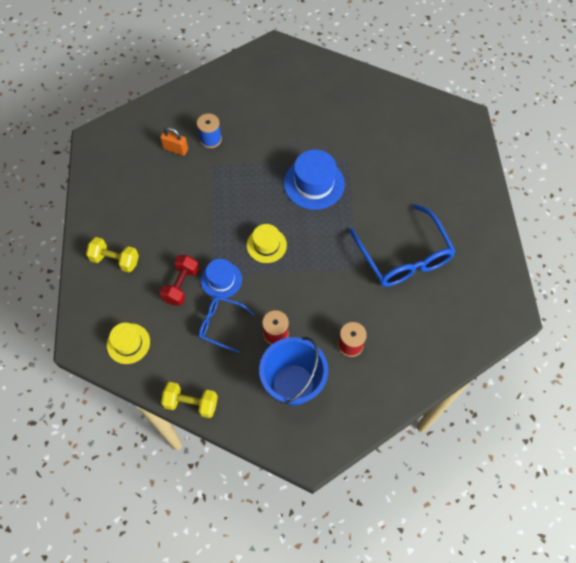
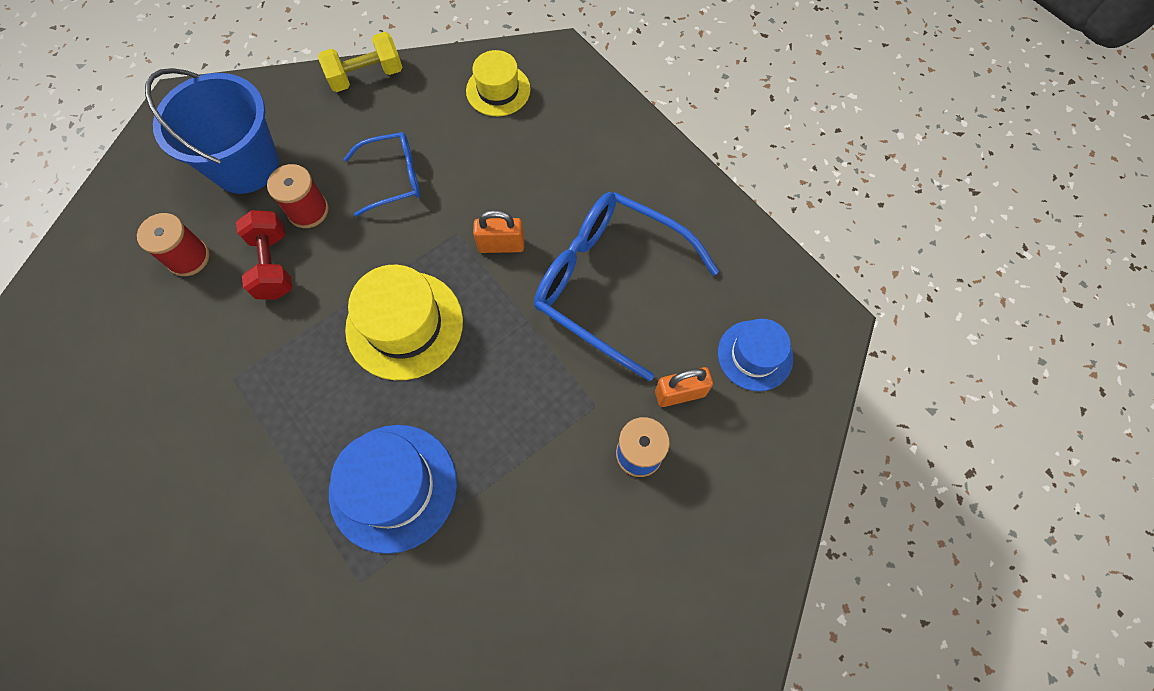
camera: 145 degrees right, 5 degrees up
(115, 260) = (608, 170): yellow dumbbell -> none
(181, 285) = (488, 193): red dumbbell -> red dumbbell (273, 265)
(196, 255) = (501, 245): none -> orange padlock
(221, 280) = (437, 233): blue hat -> blue hat (755, 355)
(266, 245) = (404, 325): yellow hat -> yellow hat, size x1.58
(404, 257) = (159, 447): blue glasses -> blue glasses (609, 283)

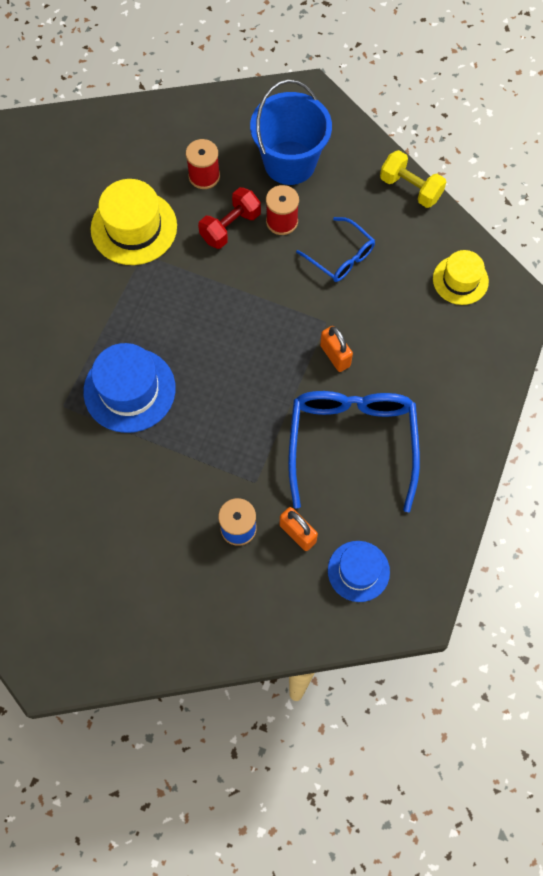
camera: 60 degrees right, 0 degrees up
(404, 325) = (238, 330): yellow hat -> yellow hat (134, 227)

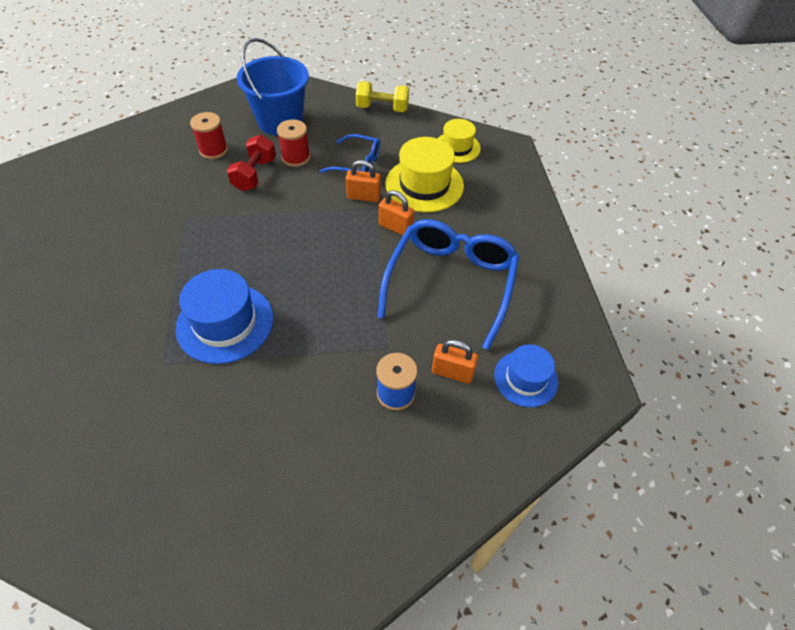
camera: 30 degrees left, 15 degrees down
(134, 227) = (168, 202): yellow hat -> yellow hat (424, 185)
(324, 303) = (363, 197): none -> orange padlock
(352, 443) = (451, 282): blue glasses -> blue glasses turned 45 degrees clockwise

